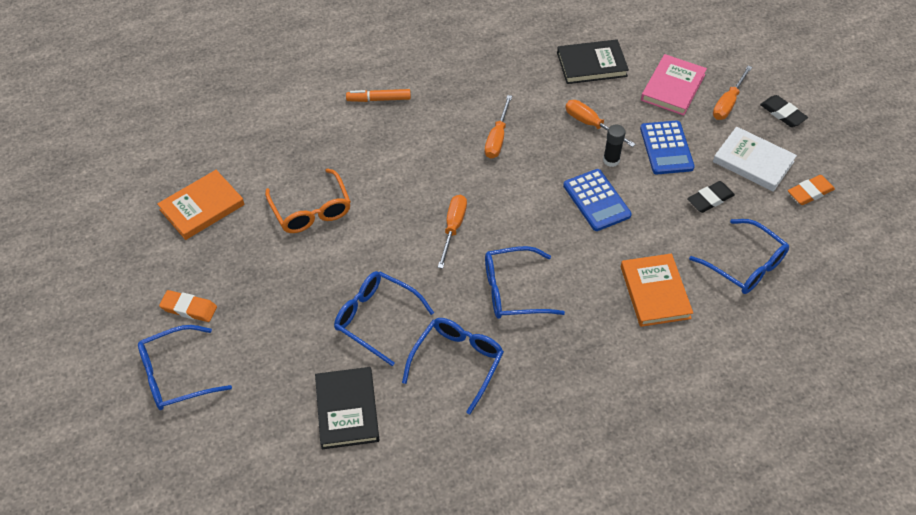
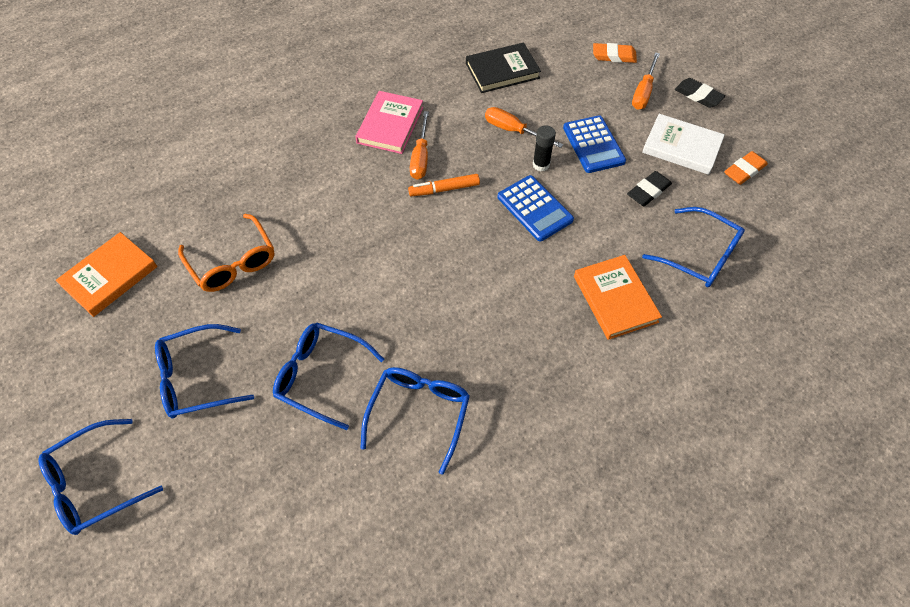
camera: 10 degrees left, 5 degrees up
(189, 308) = (104, 397): orange eraser -> orange eraser (614, 56)
(347, 410) = (302, 492): black book -> none
(378, 99) = (291, 133): orange marker -> orange marker (444, 189)
(453, 228) = (390, 260): orange screwdriver -> none
(512, 291) = (465, 320): blue glasses -> blue glasses (196, 378)
(673, 87) = (586, 83): pink book -> pink book (390, 125)

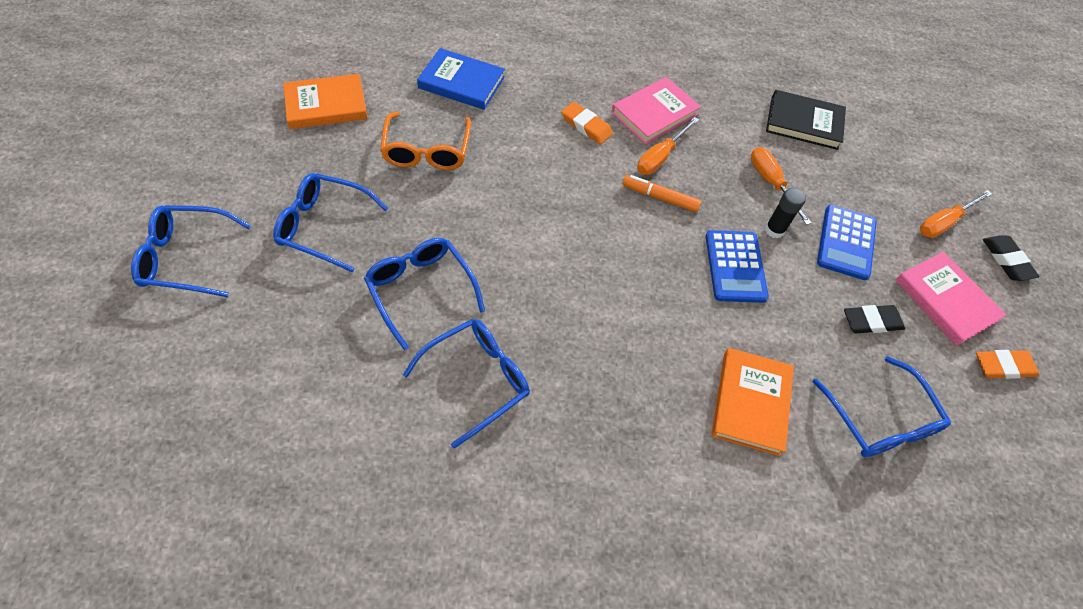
camera: 30 degrees right, 0 degrees up
(215, 188) = (461, 82): none -> blue book
(614, 56) = (937, 170): orange eraser -> orange eraser (586, 126)
(681, 147) = (945, 300): white book -> pink book

